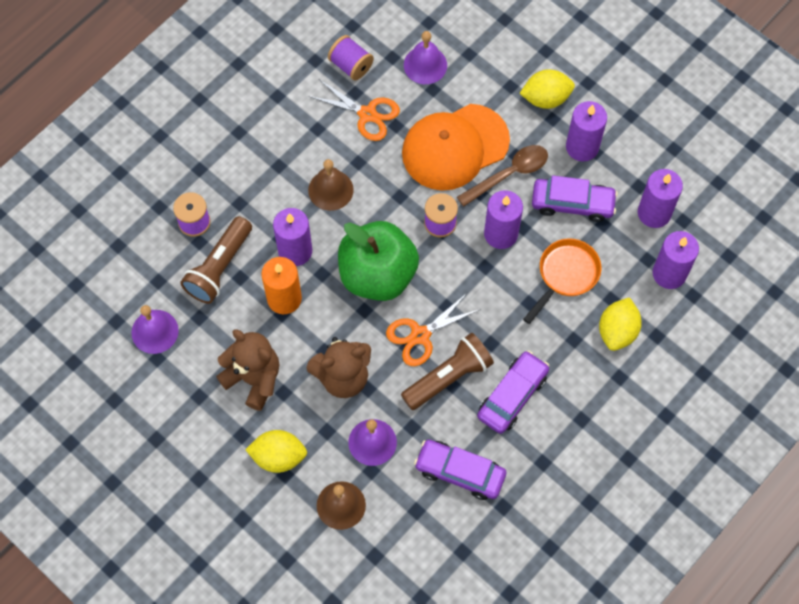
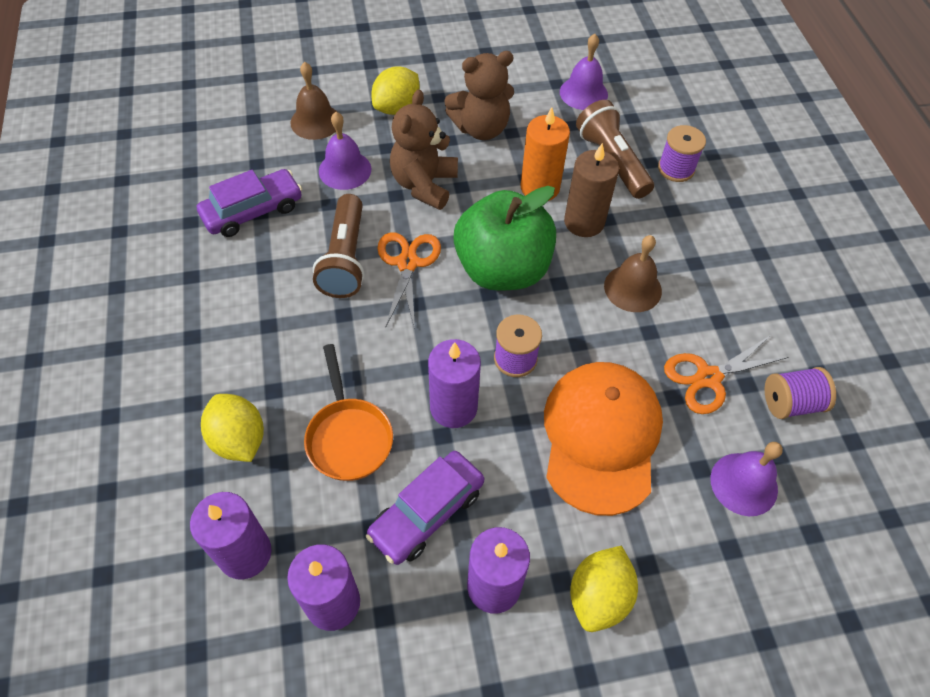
camera: 125 degrees right, 10 degrees down
(295, 251) = (584, 222): purple candle -> brown candle
(509, 174) = (521, 470): brown spoon -> none
(512, 396) = (275, 295): purple car -> none

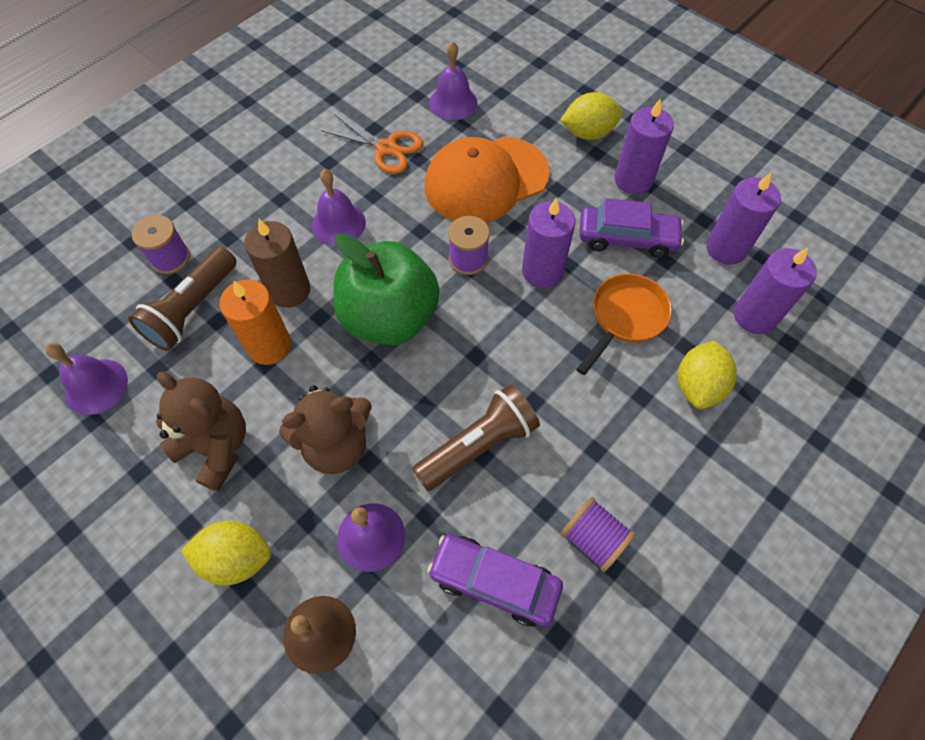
camera: 125 degrees left, 5 degrees up
(408, 263) = (441, 391): orange scissors -> none
(632, 288) = (338, 224): brown bell -> purple bell
(791, 403) = (371, 103): purple spool -> purple spool (593, 539)

